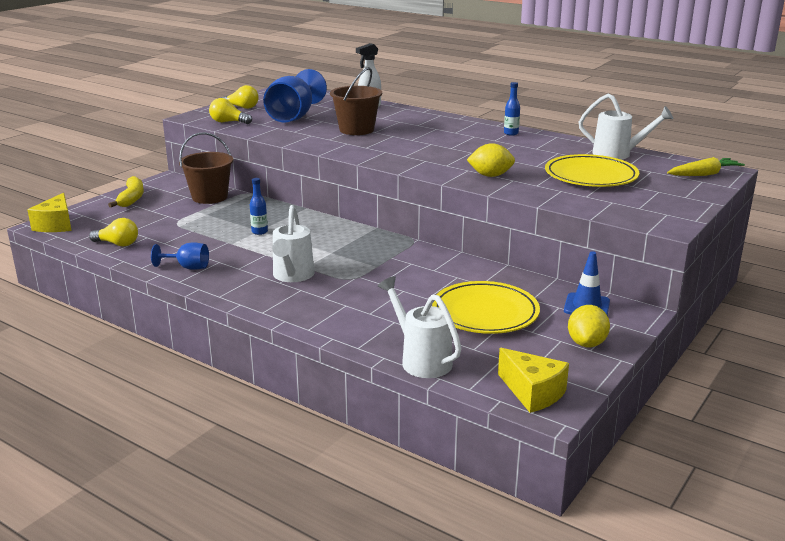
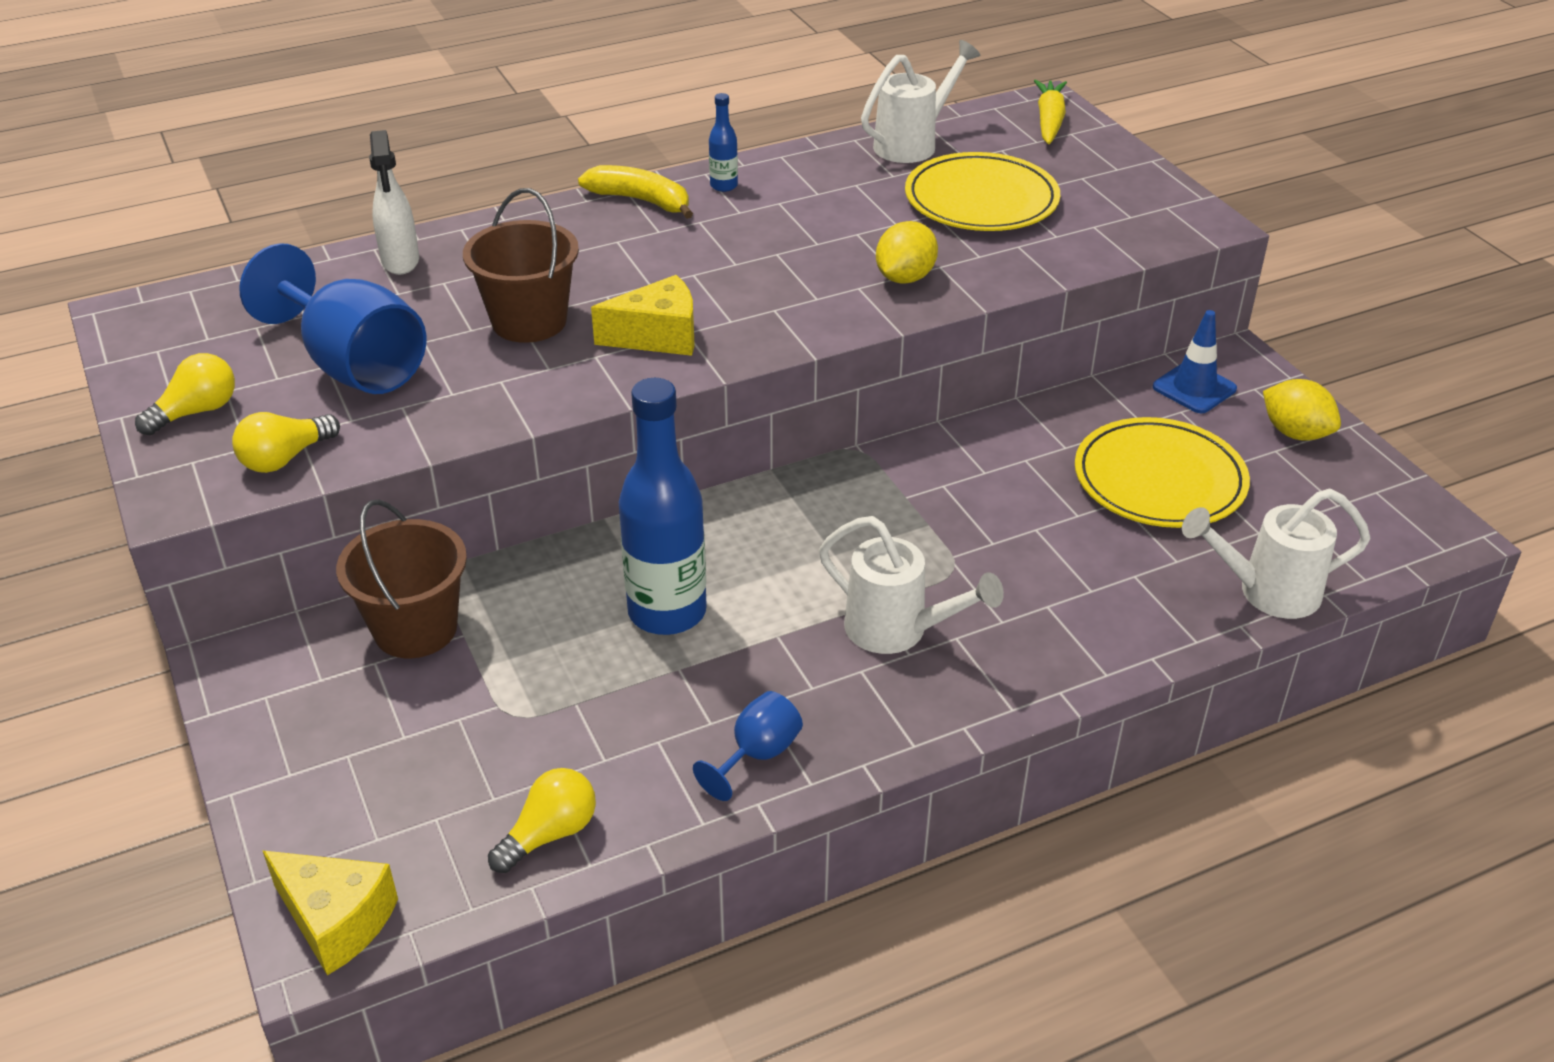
camera: 60 degrees left, 15 degrees up
(131, 198) = (295, 752): yellow banana -> yellow banana (641, 200)
(259, 232) = (667, 612): blue bottle -> blue bottle, size x2.30
(532, 392) = (1399, 529): yellow cheese -> yellow cheese (658, 336)

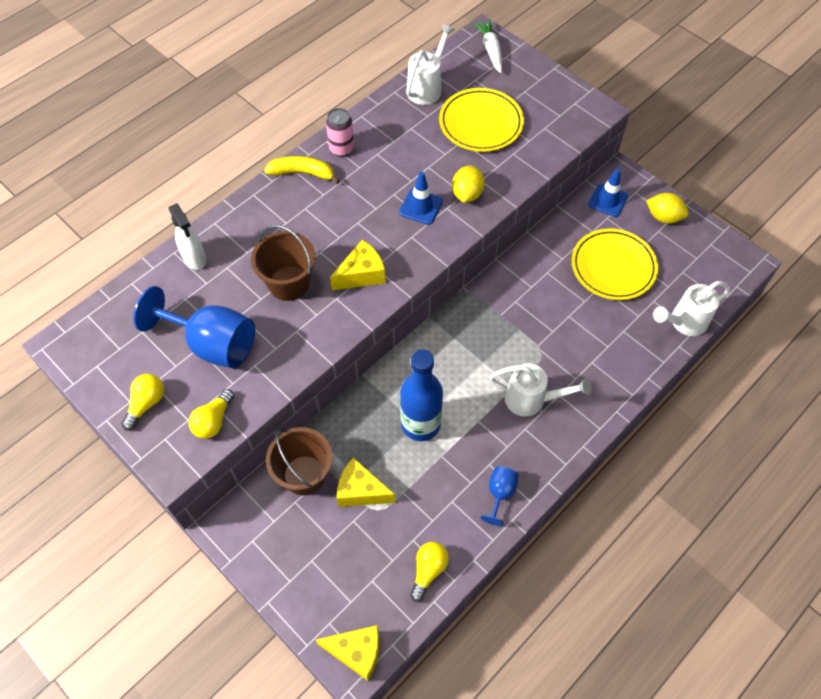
camera: 20 degrees left, 20 degrees up
(500, 678) = (361, 491): none -> yellow cheese
(724, 186) = (341, 149): blue bottle -> pink can
(813, 277) = (421, 207): none -> blue traffic cone
(1049, 121) = (490, 50): yellow carrot -> white carrot

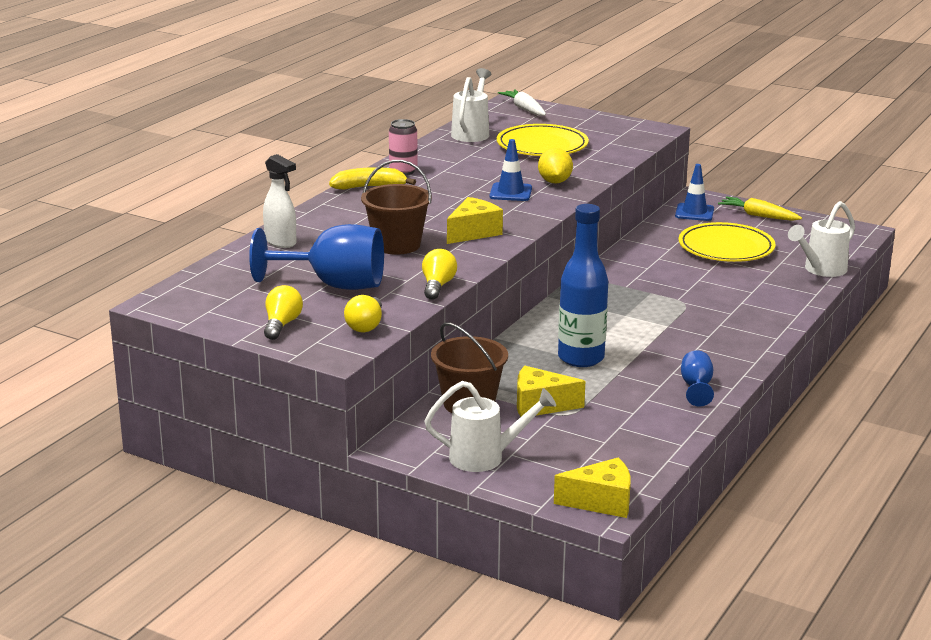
camera: 15 degrees left, 35 degrees down
(428, 570) = (649, 442): yellow light bulb -> yellow light bulb (437, 286)
(531, 400) = (692, 330): white watering can -> white watering can (485, 458)
(663, 217) = (758, 216): yellow lemon -> yellow carrot

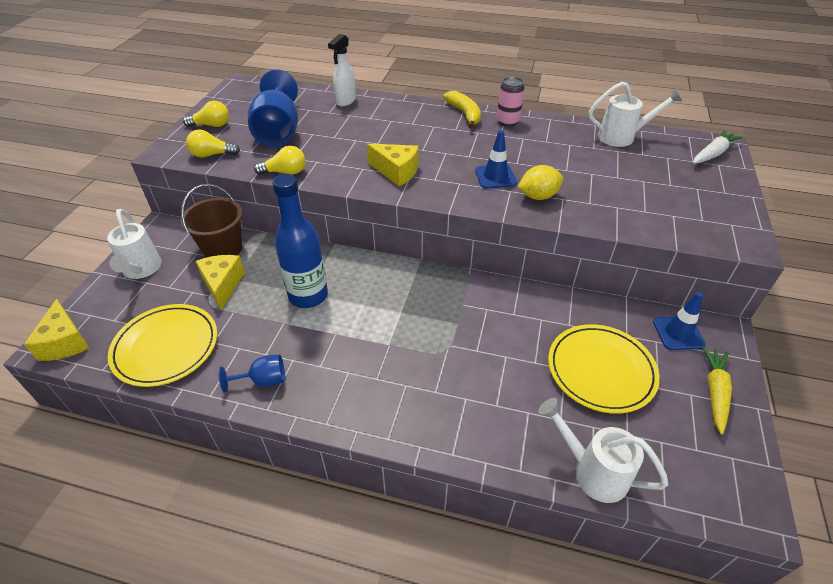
camera: 75 degrees right, 20 degrees up
(397, 245) = (358, 143): brown bucket -> none
(542, 145) = (625, 177): yellow plate -> yellow plate (166, 347)

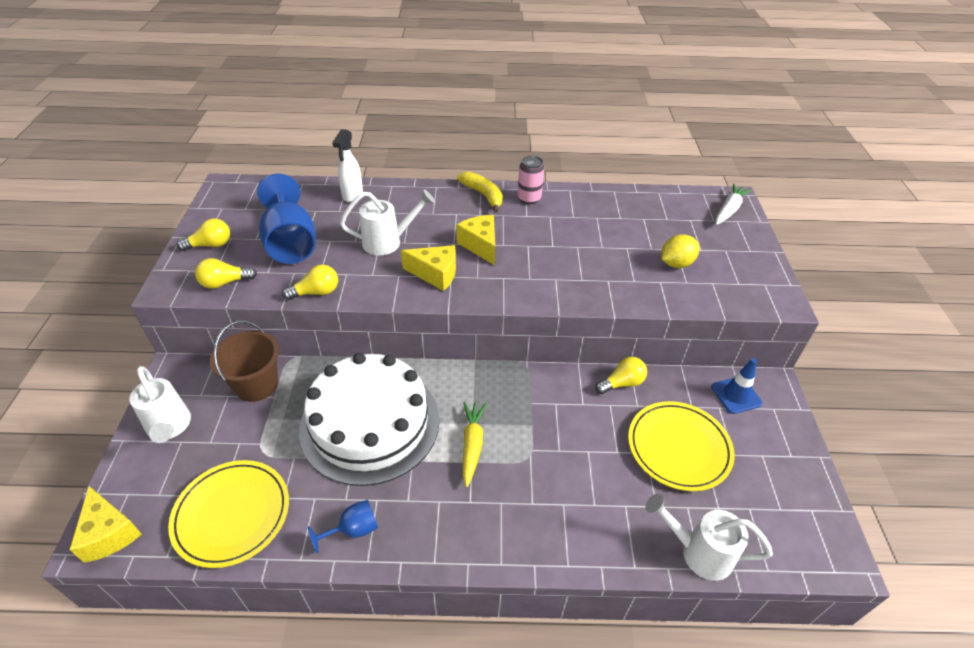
camera: 15 degrees left, 0 degrees up
(222, 285) = (271, 428): yellow cheese -> yellow cheese (480, 245)
(308, 296) = (370, 423): blue bottle -> white cake
(495, 177) = (536, 265): blue traffic cone -> none
(538, 196) = (584, 281): yellow lemon -> yellow lemon (676, 263)
(559, 302) = (622, 383): none -> yellow light bulb
(622, 137) = (643, 202): white watering can -> white watering can (388, 242)
(715, 392) = (781, 448): yellow carrot -> yellow carrot (472, 445)

